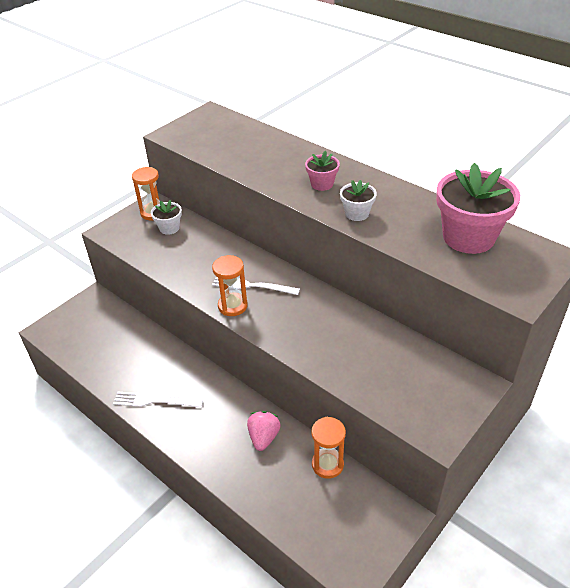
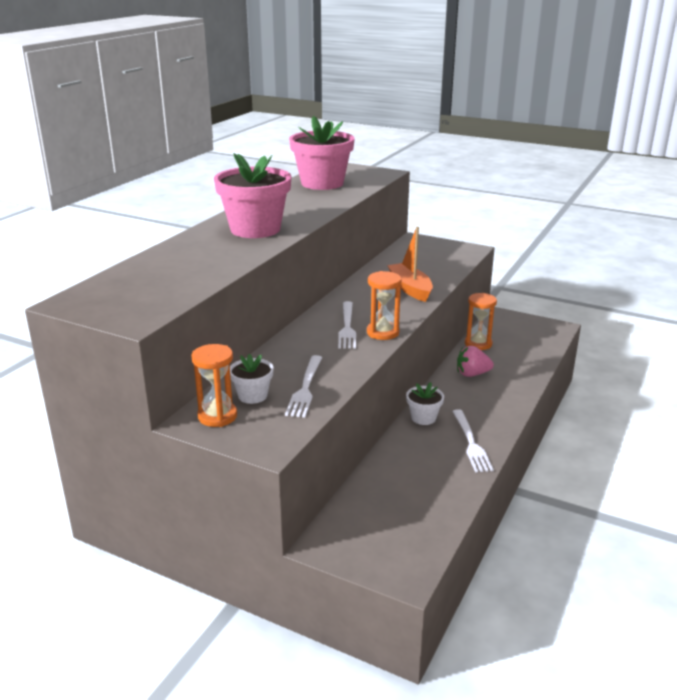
camera: 105 degrees left, 15 degrees down
(165, 252) = (305, 388): none -> white fork
(322, 184) = (255, 229): pink flower pot -> pink flower pot, size x2.04
(323, 345) = (410, 288): none -> orange boat
(357, 213) = (303, 214): white flower pot -> white flower pot (423, 418)

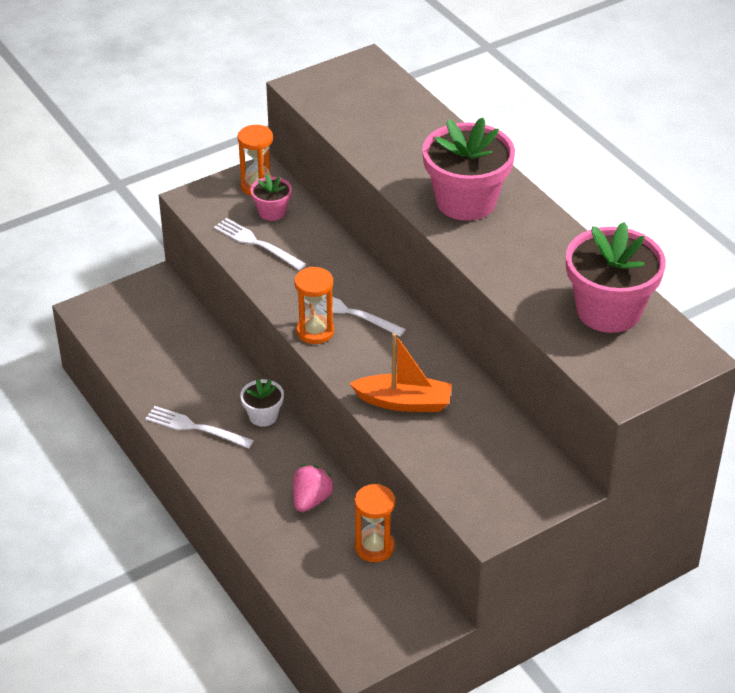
camera: 120 degrees right, 15 degrees up
(252, 395) = (272, 212): white flower pot -> pink flower pot

